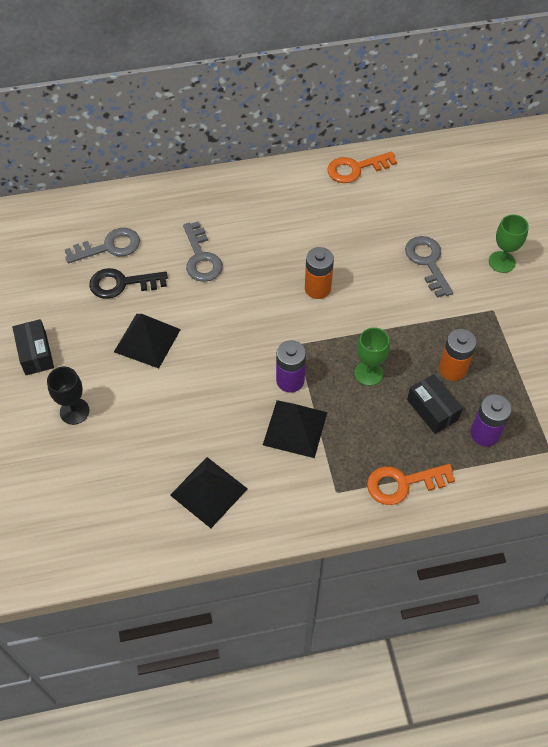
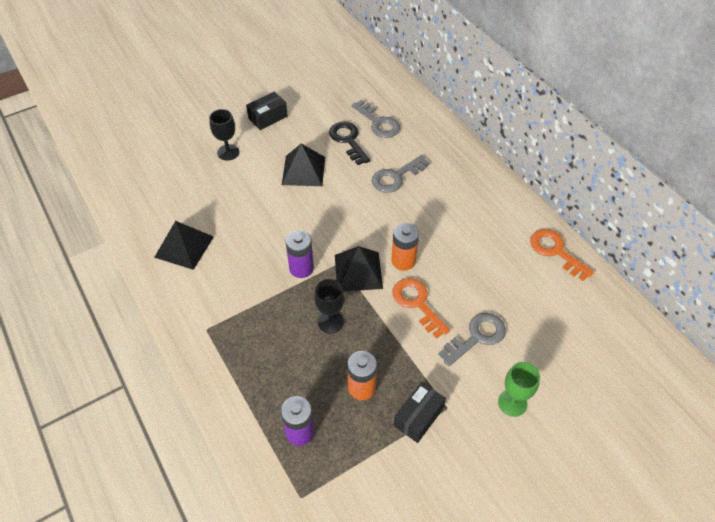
camera: 70 degrees right, 5 degrees down
(295, 428) = (257, 284): black pyramid -> black pyramid (358, 271)
(368, 373) = (330, 321): green goblet -> black goblet
(403, 483) = (227, 376): orange key -> orange key (417, 303)
(432, 410) = (310, 381): black box -> black box (418, 417)

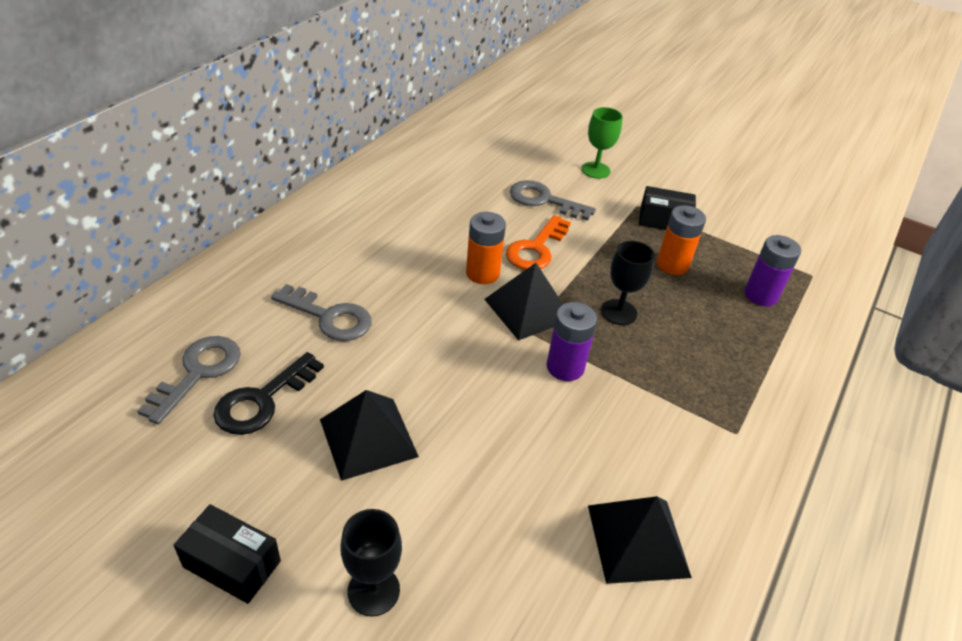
camera: 120 degrees left, 10 degrees down
(556, 252) = (390, 165): orange key -> none

